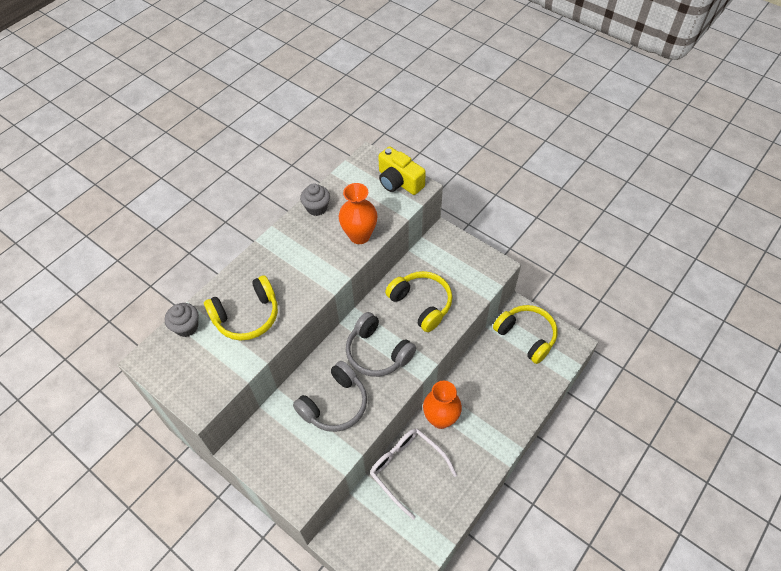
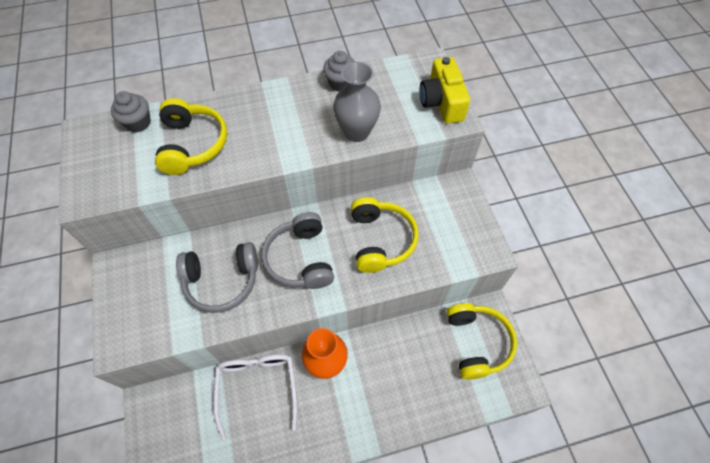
camera: 35 degrees right, 5 degrees up
(247, 316) = (192, 144): yellow headphones -> yellow headphones turned 105 degrees counterclockwise
(359, 236) = (356, 132): orange vase -> grey vase

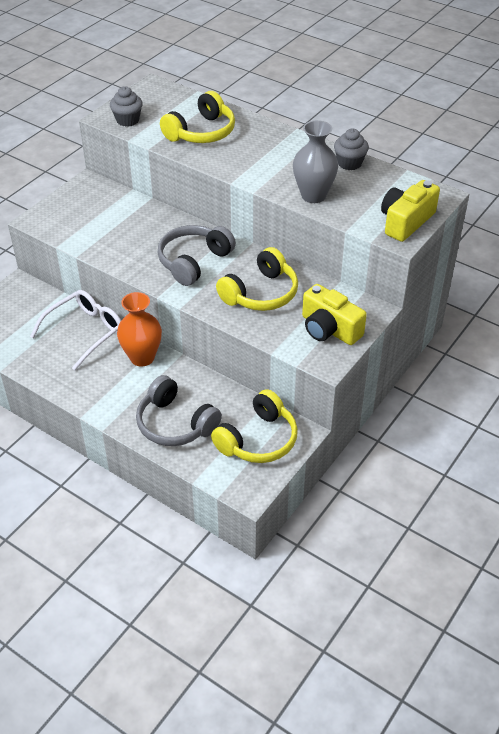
camera: 50 degrees right, 15 degrees down
(138, 123) = (188, 101): grey cupcake -> grey cupcake (127, 120)
(222, 280) = (132, 235): grey headphones -> grey headphones (175, 423)
(457, 225) = (329, 329): none -> yellow camera

